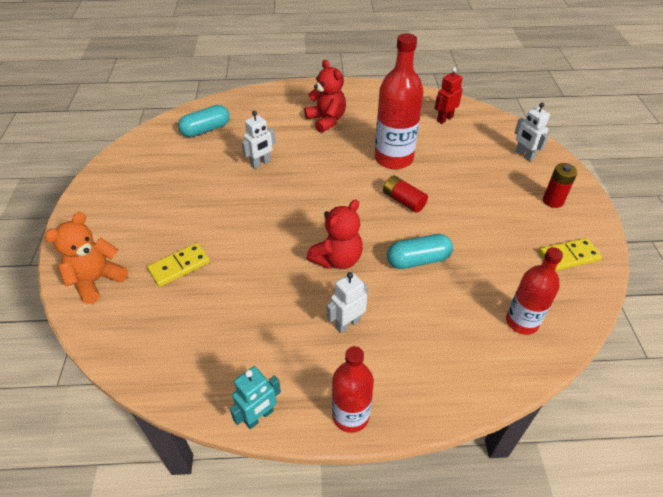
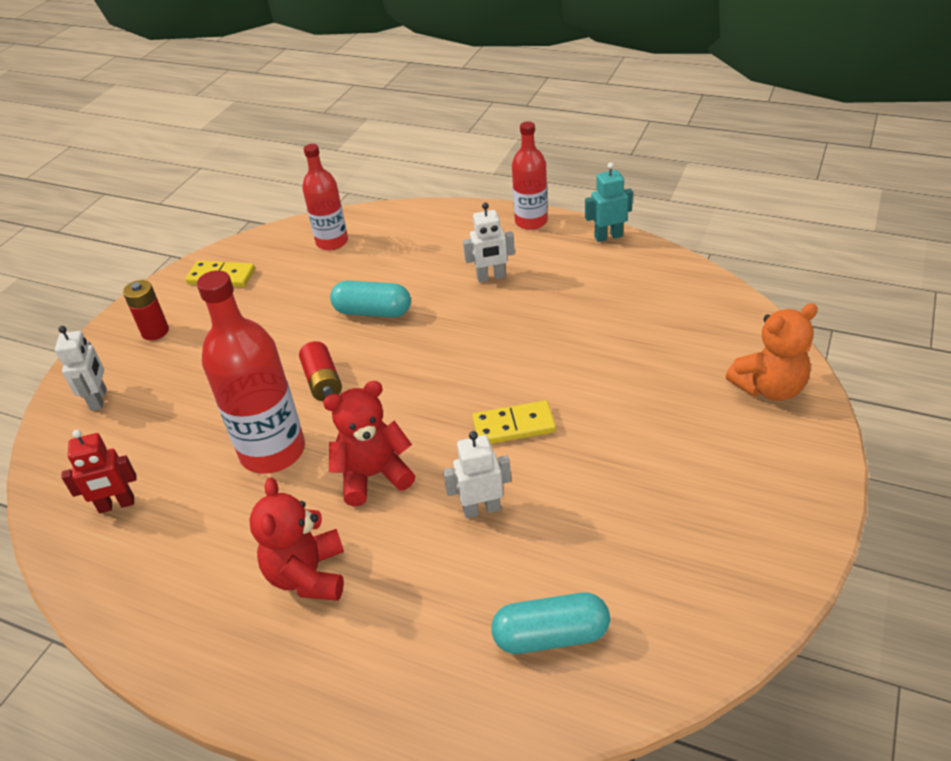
camera: 150 degrees left, 5 degrees down
(179, 266) = (657, 377): yellow domino -> yellow domino (514, 426)
(337, 259) = (460, 335): red teddy bear -> red teddy bear (373, 475)

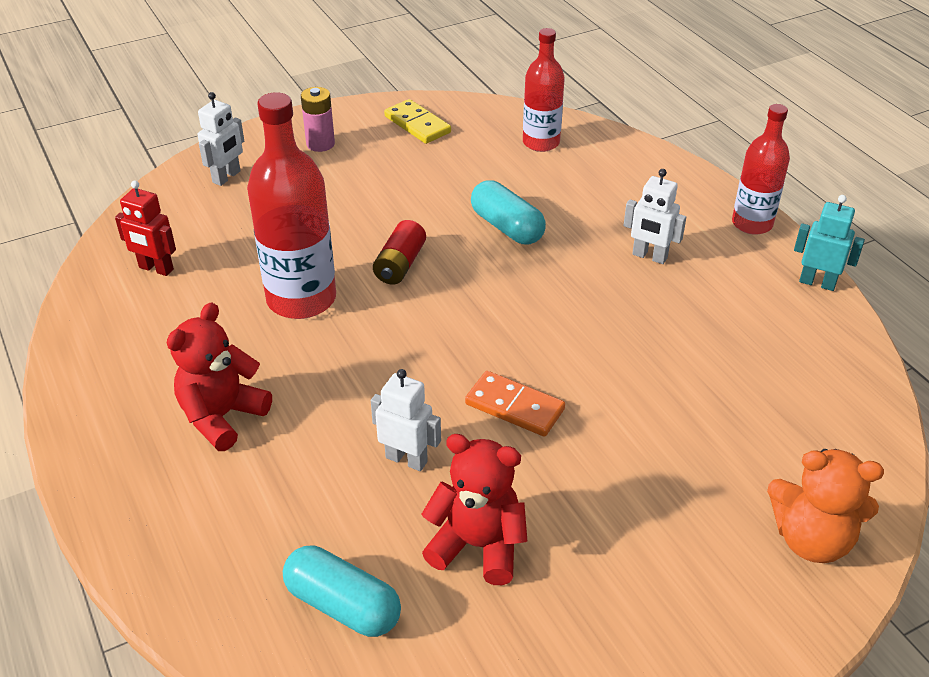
camera: 35 degrees right, 0 degrees up
(155, 331) = (320, 144): red battery -> pink battery
(373, 475) = (353, 370): red teddy bear -> red teddy bear (477, 545)
(514, 426) = (514, 406): yellow domino -> orange domino

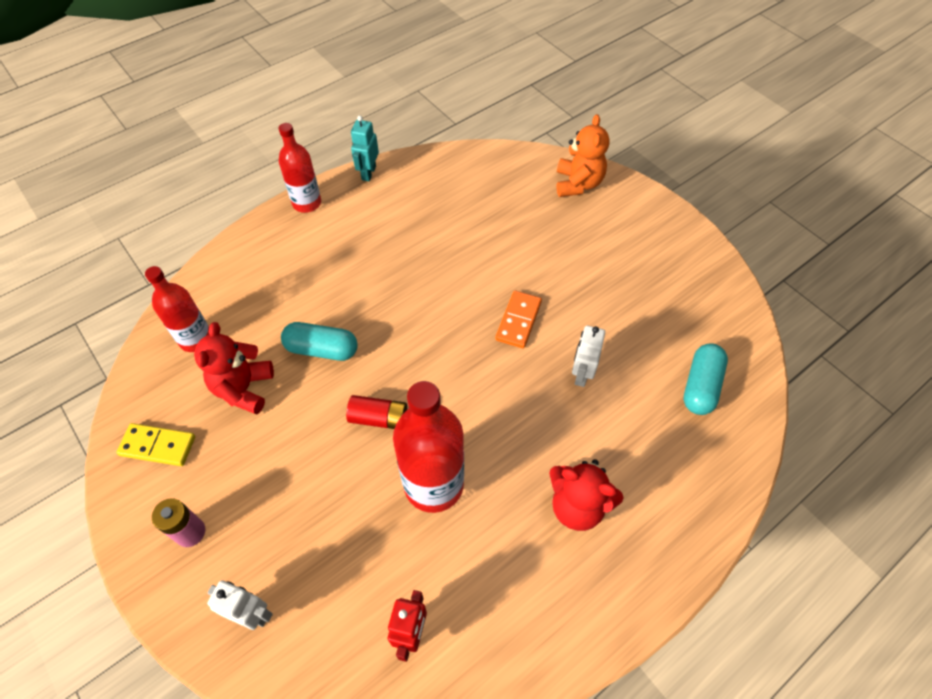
camera: 100 degrees left, 15 degrees up
(417, 124) = (158, 446): yellow domino -> yellow domino turned 60 degrees clockwise
(477, 545) = (634, 325): red teddy bear -> red teddy bear (244, 389)
(507, 227) = (322, 349): turquoise capsule -> turquoise capsule turned 60 degrees clockwise
(649, 256) = (350, 258): white robot -> none

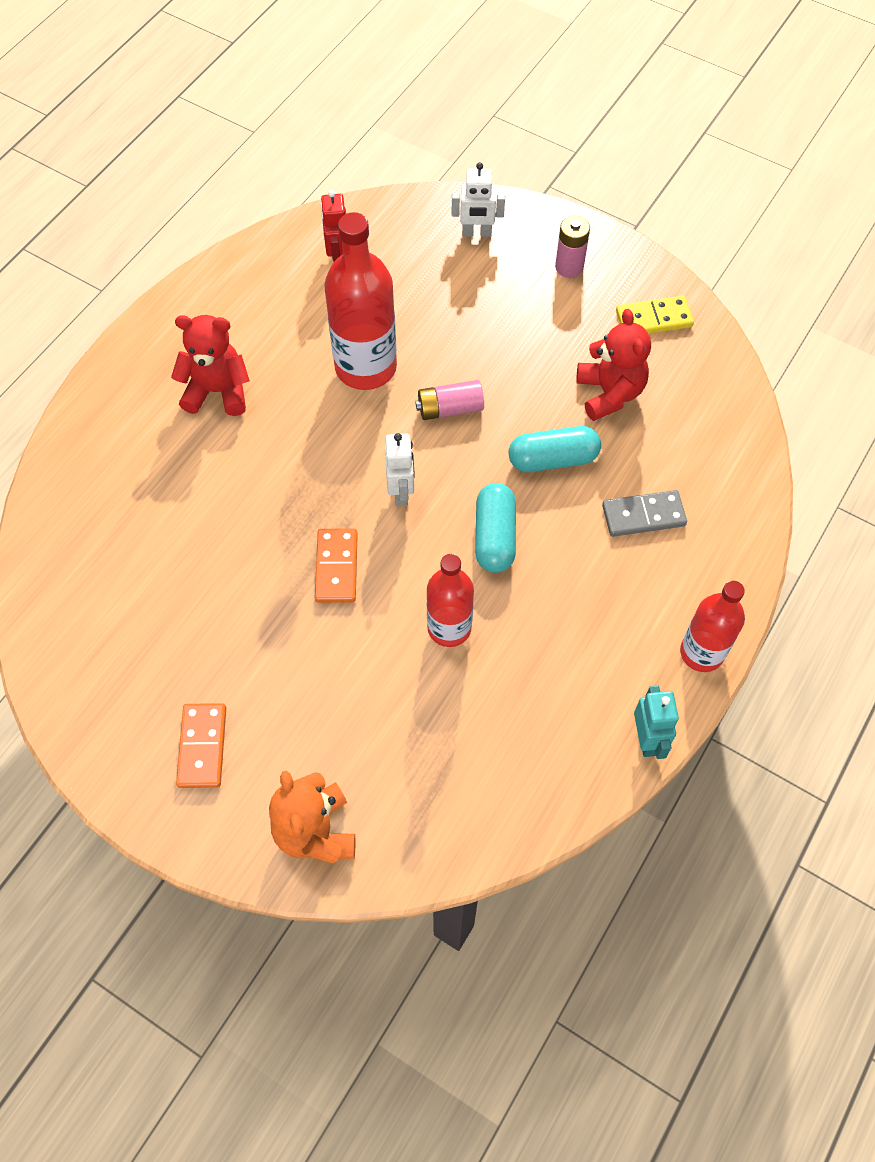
camera: 160 degrees right, 5 degrees up
(196, 339) = (701, 426): red bottle -> red bottle (449, 628)
(284, 289) = (643, 516): none -> grey domino
(379, 418) = (450, 409): red battery -> pink battery
(581, 374) = (242, 524): white robot -> white robot (401, 492)
(638, 241) = (202, 747): none -> orange domino
(700, 386) = (98, 553): turquoise capsule -> turquoise capsule (495, 537)

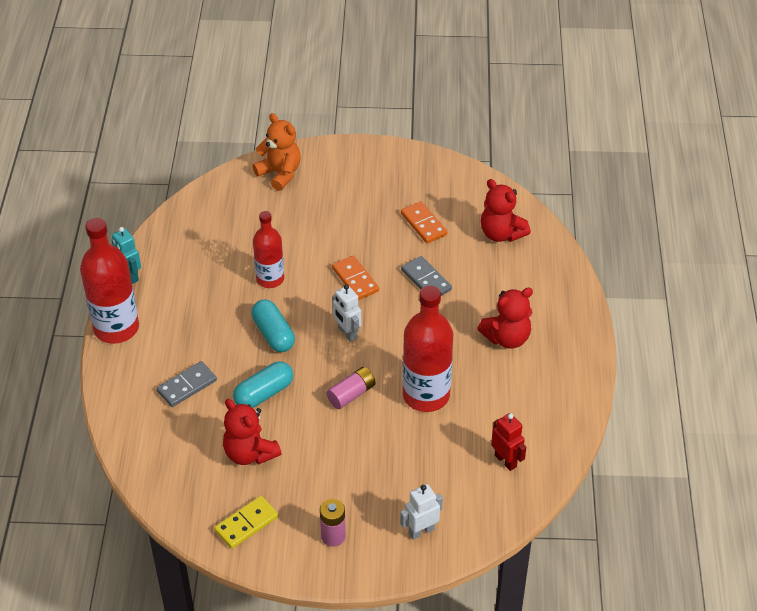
camera: 150 degrees right, 15 degrees down
(93, 541) = (501, 234): none -> red teddy bear
(202, 747) = (361, 180): orange domino -> orange domino (423, 224)
(247, 519) = (426, 280): none -> grey domino
(701, 652) = (116, 328): red bottle -> red bottle, size x1.58

